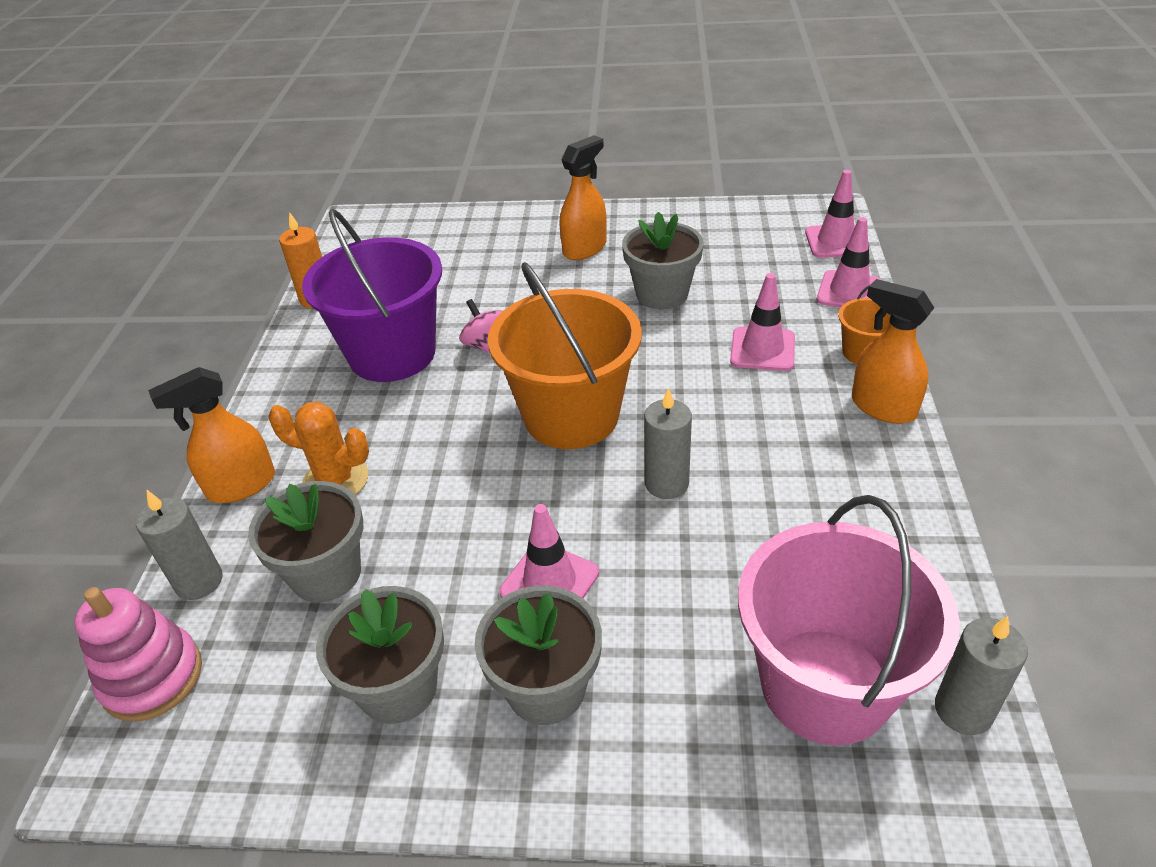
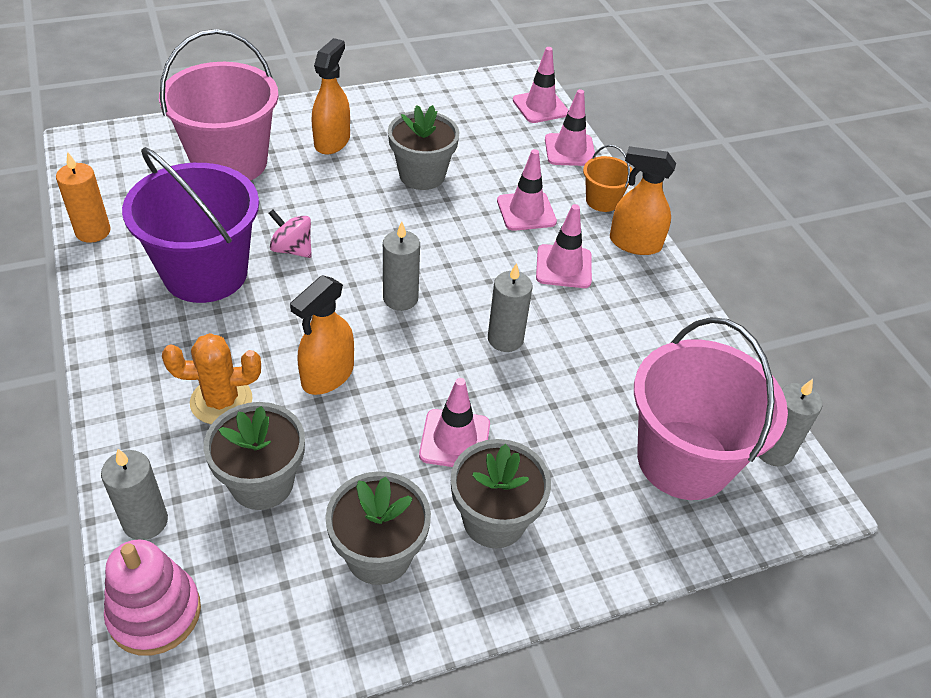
camera: 30 degrees left, 5 degrees up
(241, 485) = (130, 427): orange spray bottle -> orange spray bottle (327, 376)
(474, 255) = (230, 162): none -> pink bucket
(571, 415) = (400, 298): orange bucket -> grey candle
(778, 417) = (563, 267): none -> pink traffic cone

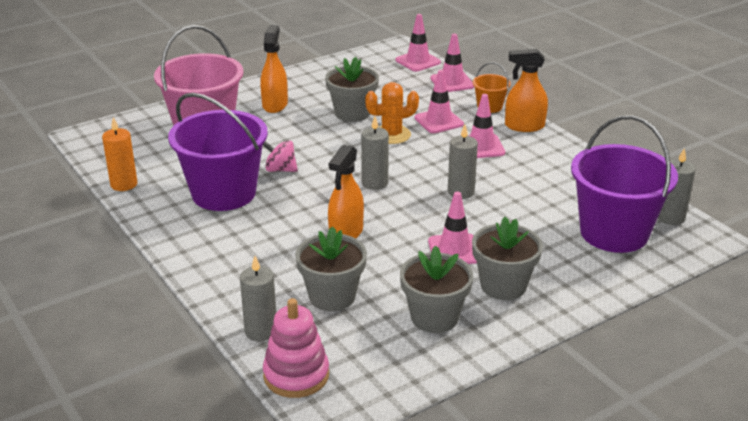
camera: 10 degrees left, 15 degrees down
(221, 401) = (277, 259): orange cactus -> orange cactus (391, 135)
(683, 460) = (614, 233): pink bucket -> purple bucket

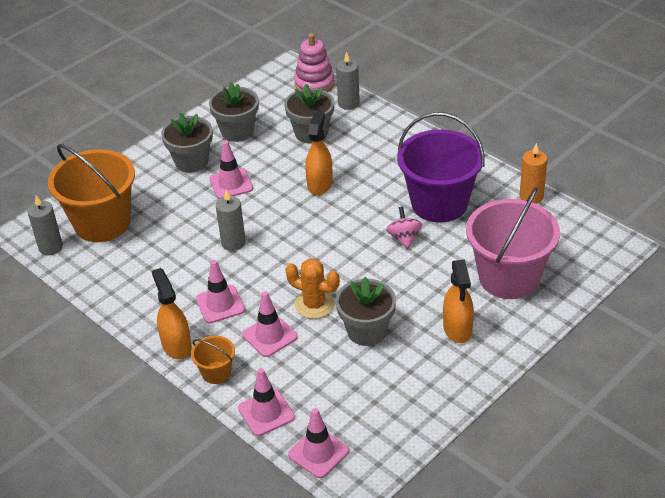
camera: 170 degrees right, 10 degrees up
(280, 169) = (404, 238): pink spinning top -> pink spinning top turned 105 degrees counterclockwise
(374, 183) = (312, 238): grey candle -> none
(391, 135) = (314, 304): orange cactus -> orange cactus turned 60 degrees clockwise
(524, 126) = (176, 345): orange spray bottle -> orange spray bottle turned 105 degrees counterclockwise
(614, 233) = (102, 223): purple bucket -> orange bucket

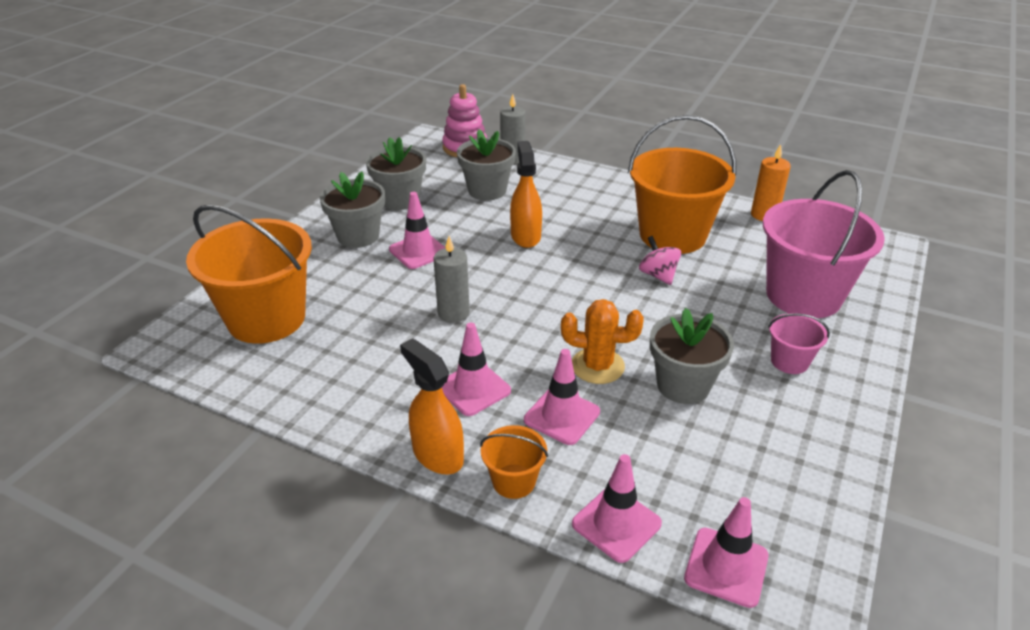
camera: 20 degrees left, 5 degrees down
(50, 247) = (201, 360): grey candle -> none
(439, 203) = (672, 235): purple bucket -> orange bucket
(457, 329) = (789, 361): orange spray bottle -> pink bucket

